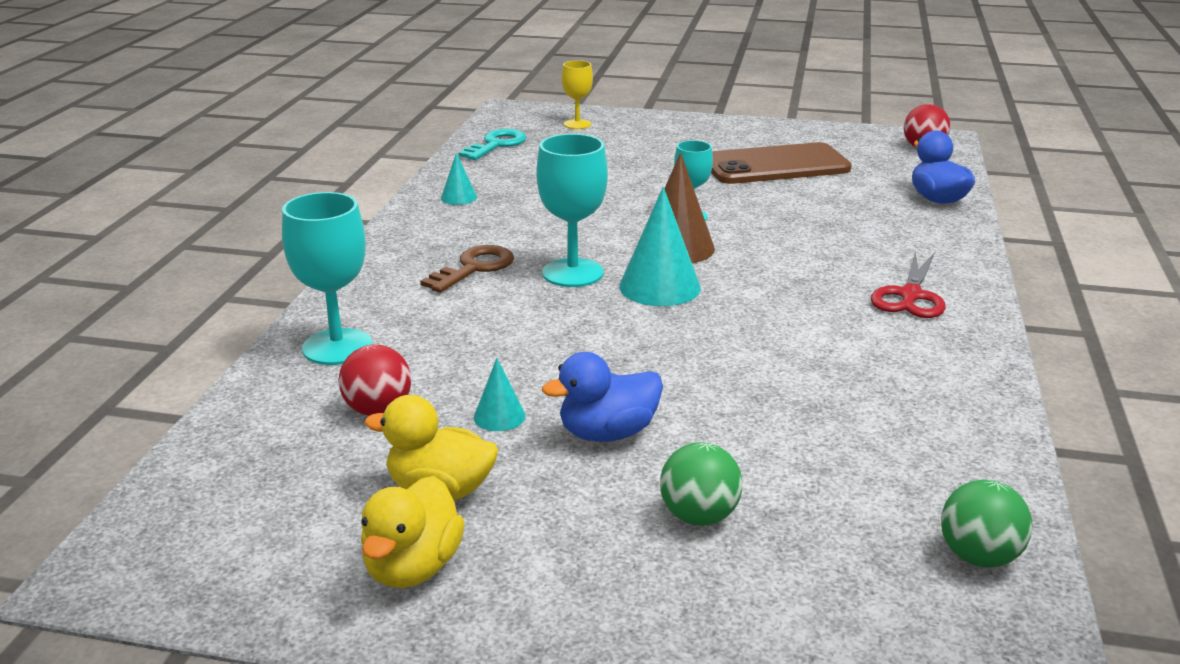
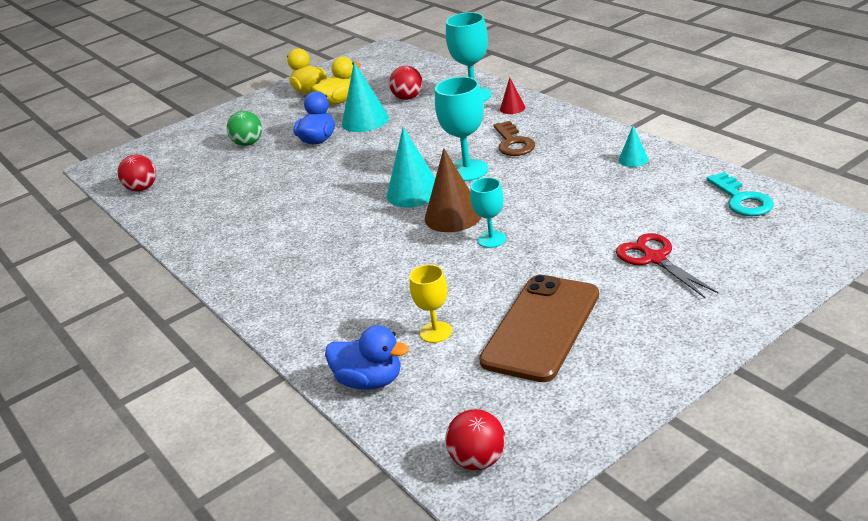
camera: 135 degrees right, 5 degrees up
(366, 301) = (512, 108): none -> red cone
(499, 416) = (365, 121): turquoise cone -> turquoise cone, size x1.92
(577, 124) = (768, 256): yellow goblet -> yellow goblet (436, 332)
(910, 296) = (283, 274): red scissors -> red scissors (655, 258)
(978, 556) = (142, 188): green ball -> red ball

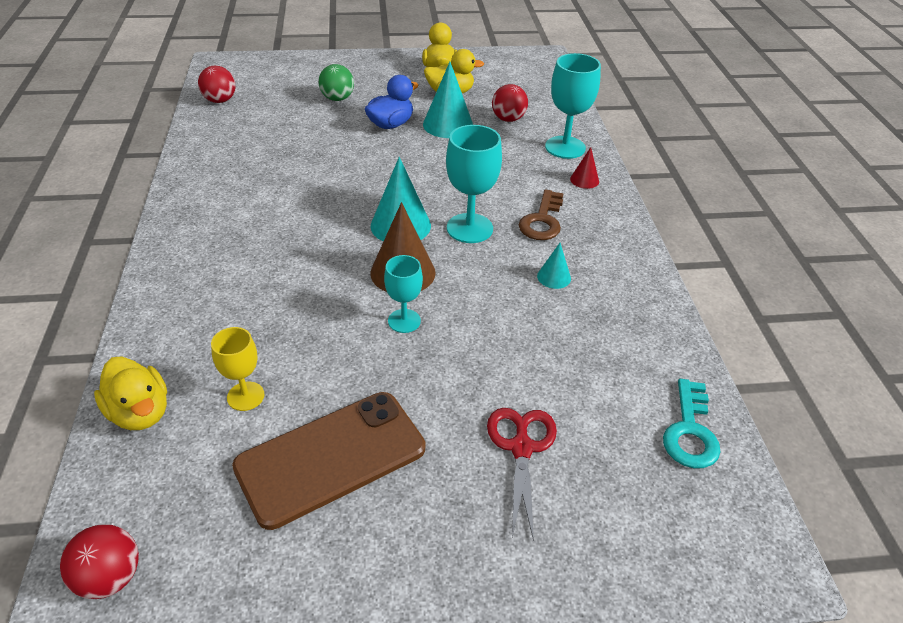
camera: 25 degrees right, 10 degrees up
(370, 381) = (140, 412): blue duck -> yellow duck
(633, 159) = (632, 308): turquoise cone -> turquoise cone (554, 277)

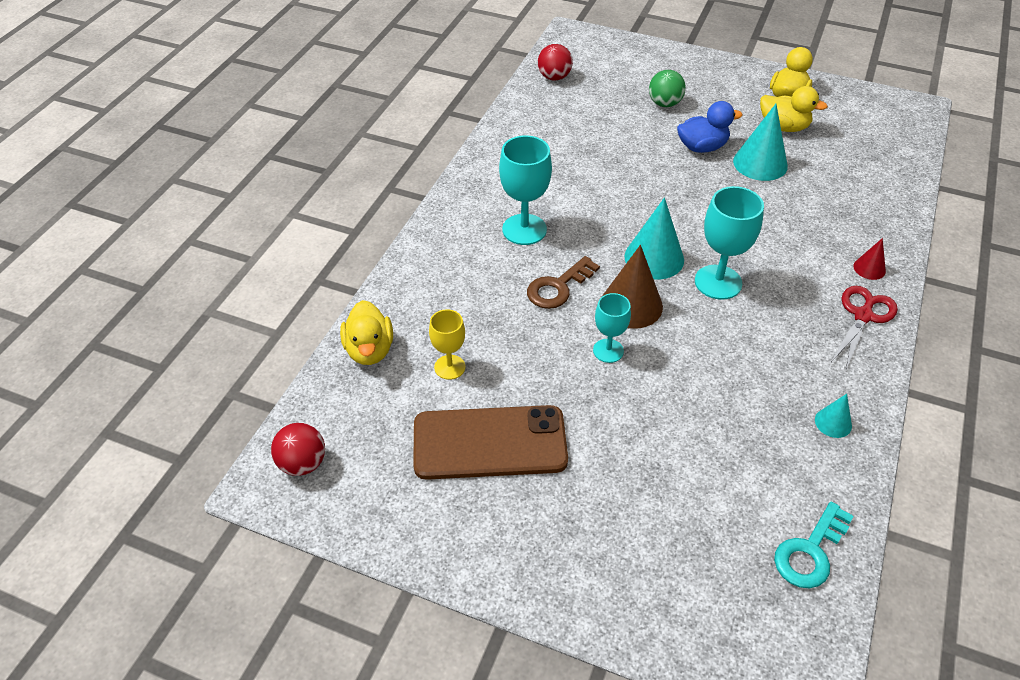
camera: 30 degrees right, 5 degrees up
(508, 119) = (828, 174): red ball -> none
(521, 448) = (646, 500): red scissors -> red scissors (863, 316)
(542, 221) = (796, 298): brown key -> brown key (558, 287)
(554, 277) = (771, 359): turquoise cone -> turquoise cone (833, 422)
(565, 147) = (871, 225): turquoise goblet -> turquoise goblet (524, 229)

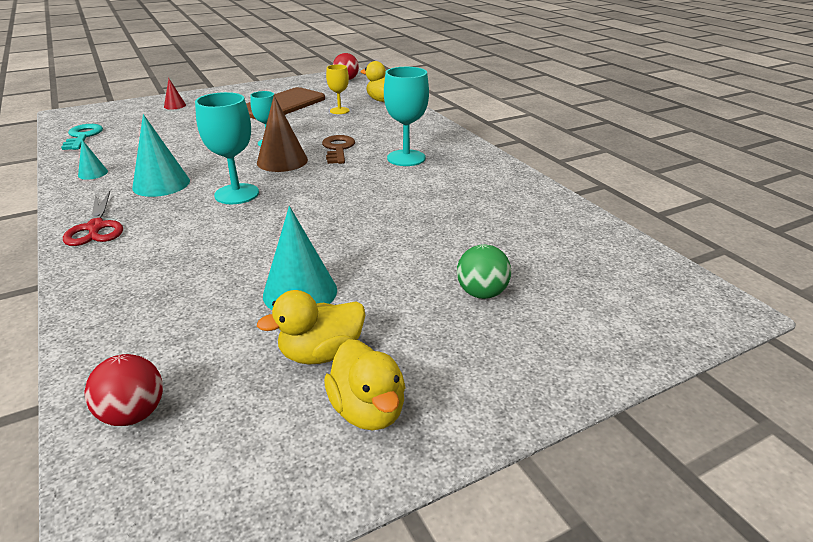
camera: 130 degrees right, 15 degrees down
(554, 77) = (614, 251): red ball -> red ball (134, 414)
(654, 258) = (300, 184): turquoise cone -> turquoise cone (161, 184)
(702, 147) = (377, 273): blue duck -> none
(869, 268) = (105, 261): red cone -> red cone (175, 106)

